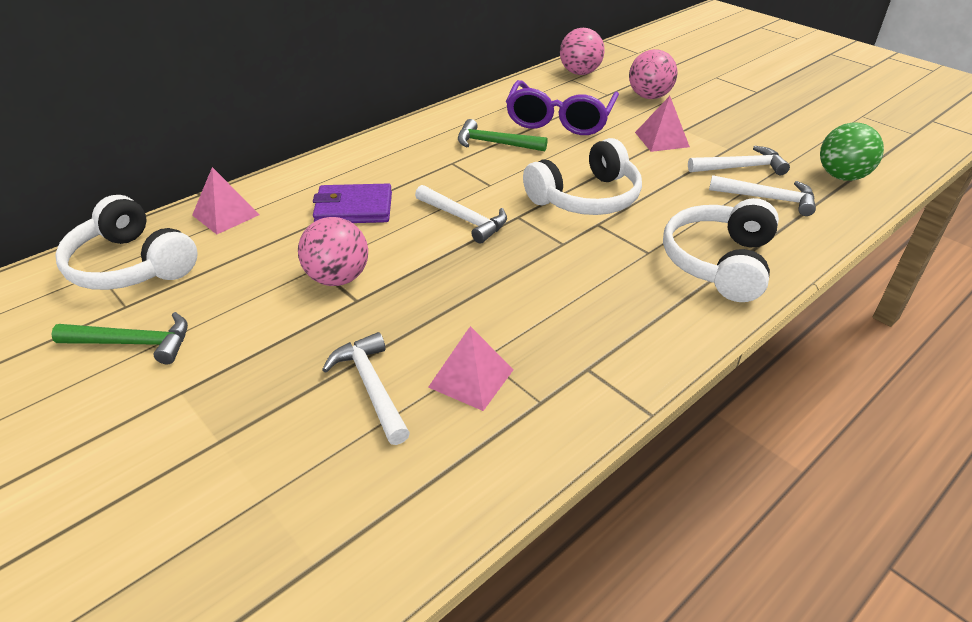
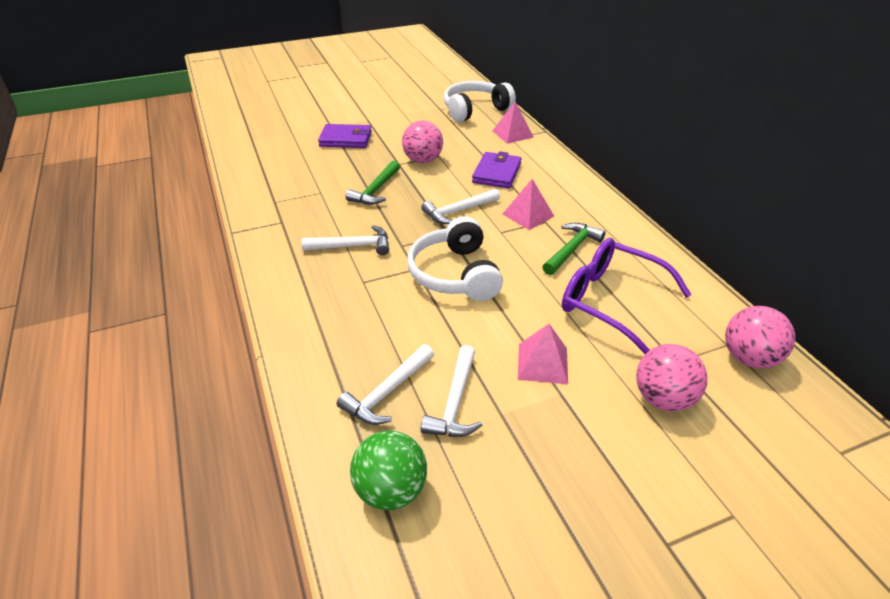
camera: 110 degrees right, 0 degrees up
(134, 343) = (409, 111): green hammer -> green hammer (375, 190)
(280, 394) = (346, 139): none -> purple wallet
(371, 387) = (329, 160): white hammer -> white hammer (353, 246)
(471, 378) = (309, 186): pink pyramid -> pink pyramid (528, 215)
(719, 262) = (324, 313): white headphones -> none

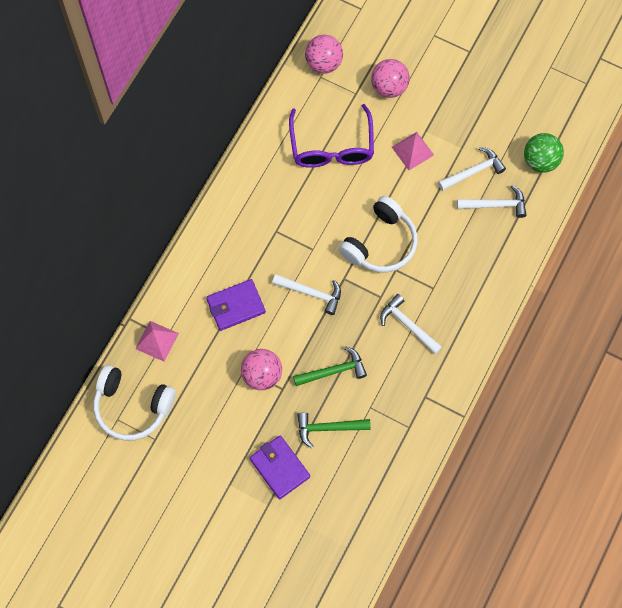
camera: 130 degrees left, 30 degrees up
(528, 215) = (277, 246): pink pyramid -> none
(572, 249) = (296, 196): green hammer -> green hammer (328, 428)

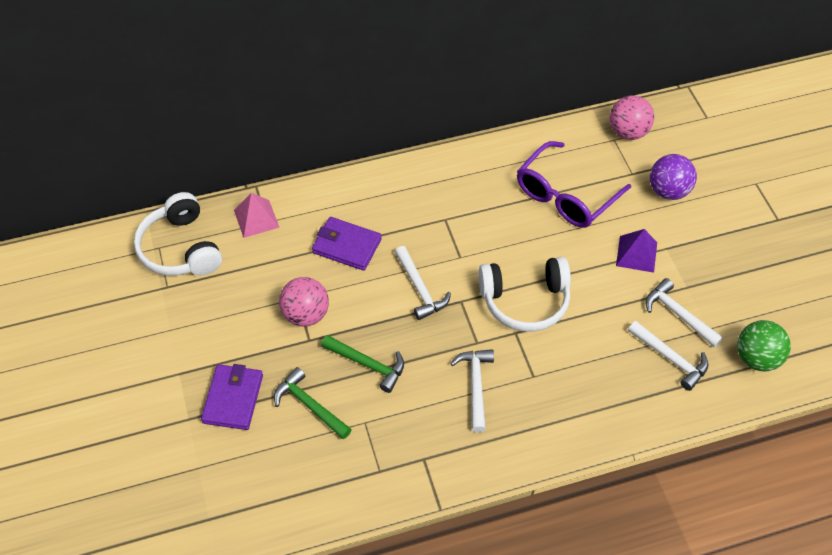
camera: 45 degrees right, 15 degrees down
(389, 87) = (668, 191): pink ball -> purple ball
(412, 151) = (636, 254): pink pyramid -> purple pyramid
(473, 171) = (678, 314): white hammer -> white hammer turned 150 degrees counterclockwise

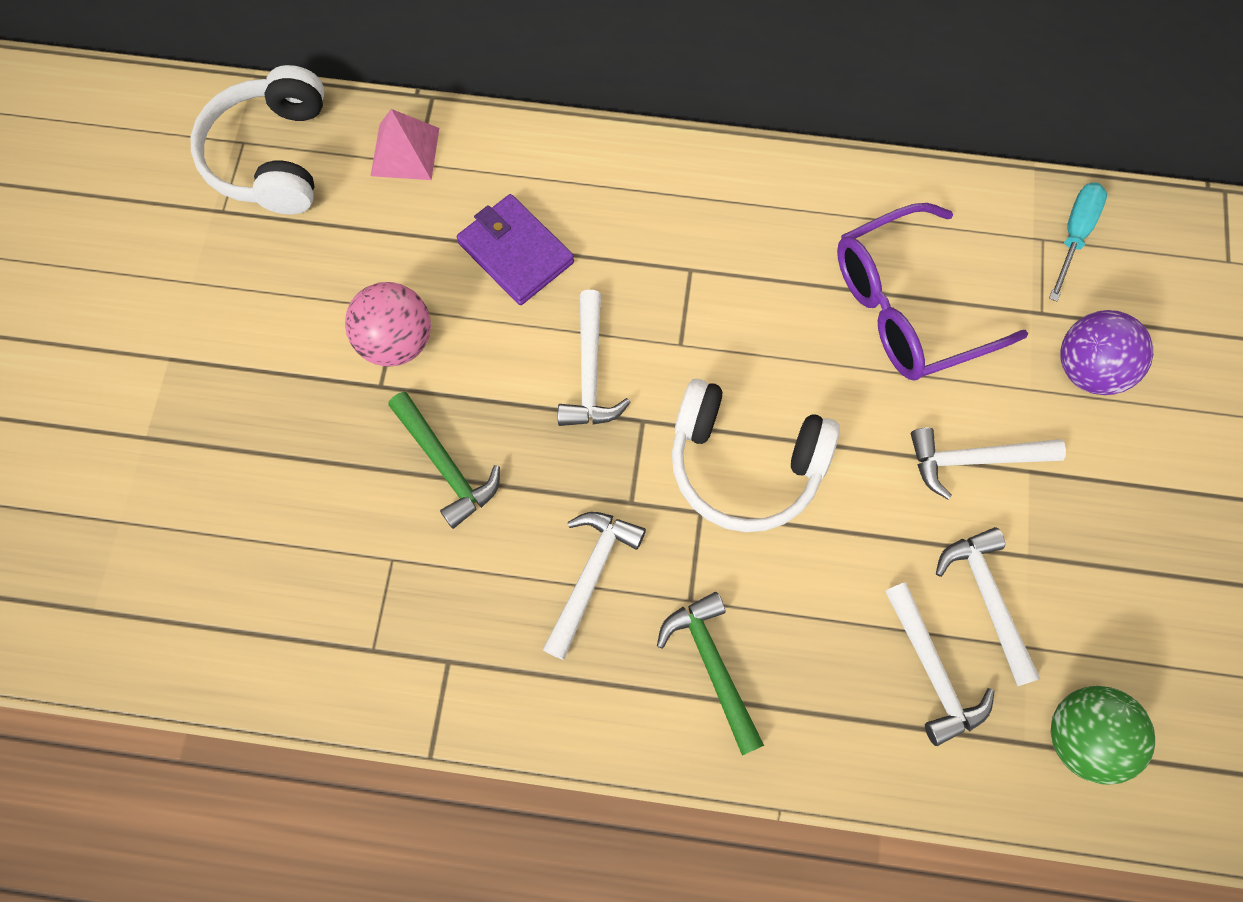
camera: 25 degrees right, 15 degrees up
(233, 399) = (223, 433): purple wallet -> none
(309, 405) = (326, 494): green hammer -> green hammer (712, 665)
(628, 132) = (1074, 235): pink ball -> turquoise screwdriver
(636, 254) = (973, 460): purple pyramid -> white hammer

